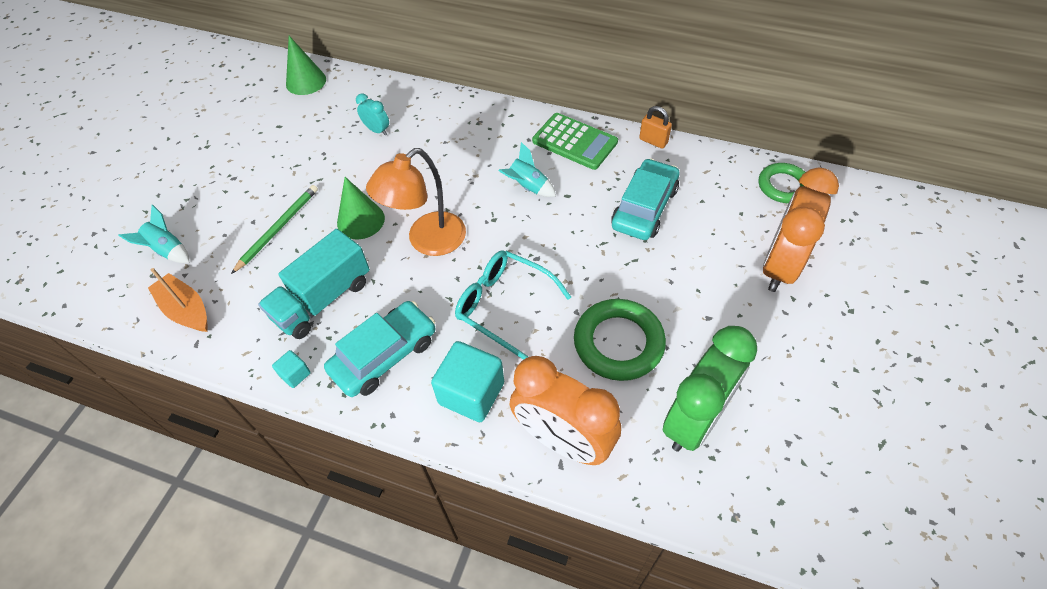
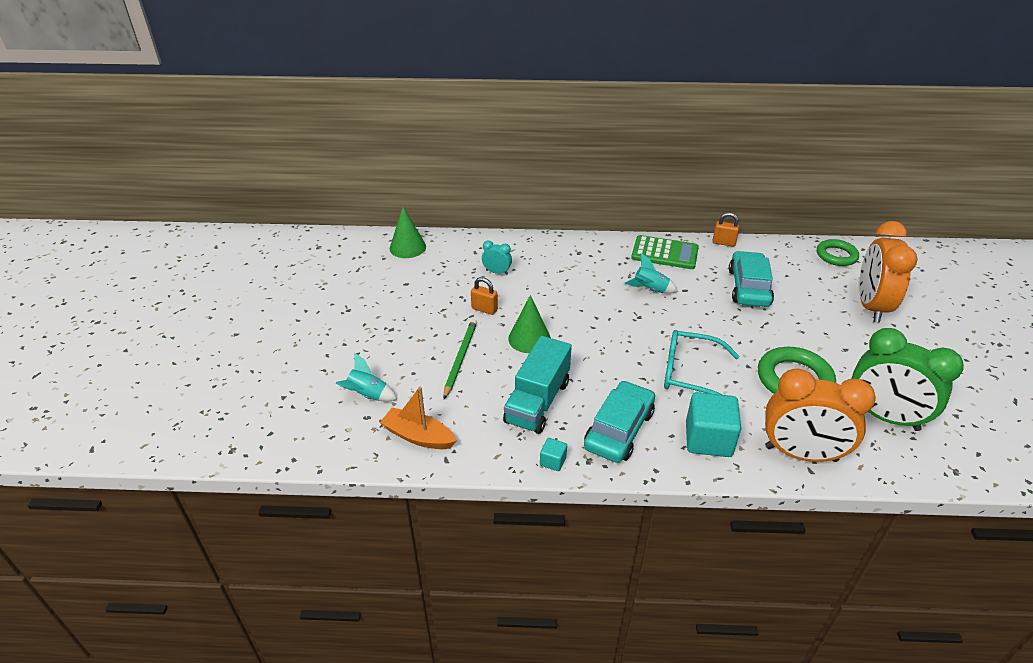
camera: 20 degrees left, 15 degrees down
(337, 174) = (484, 309): none -> orange padlock
(427, 241) = (596, 342): orange lamp -> none
(695, 420) = (884, 416): green clock -> green clock turned 105 degrees clockwise

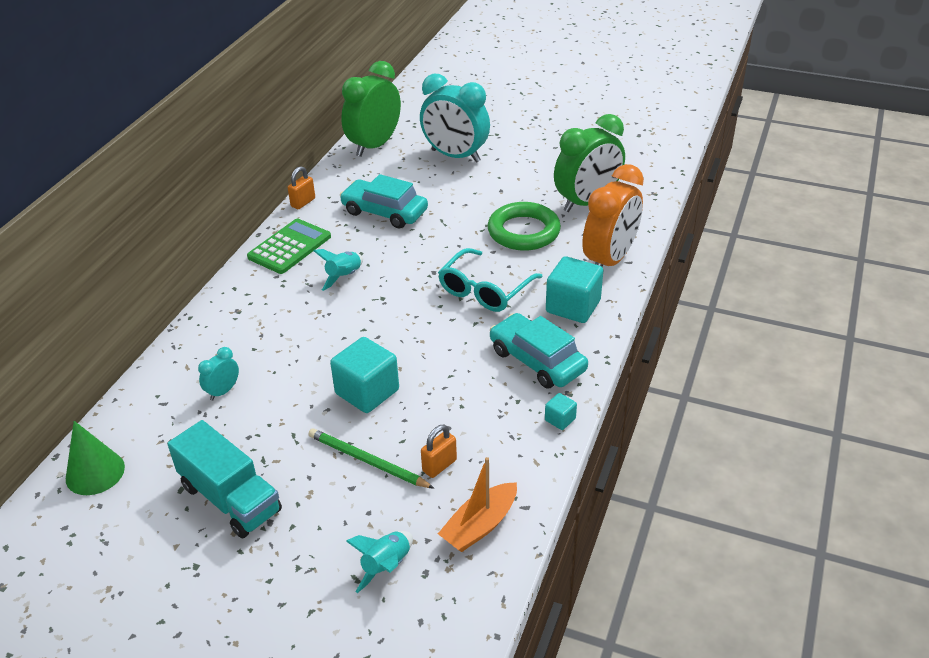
camera: 70 degrees left, 0 degrees up
(484, 309) = (289, 419): orange padlock -> orange padlock (439, 465)
(529, 338) = (367, 392): green cone -> turquoise cube
(537, 402) = (472, 410): turquoise truck -> turquoise truck (230, 499)
(836, 255) = (374, 146): green ring -> green clock
(870, 306) = (455, 156): orange clock -> turquoise clock

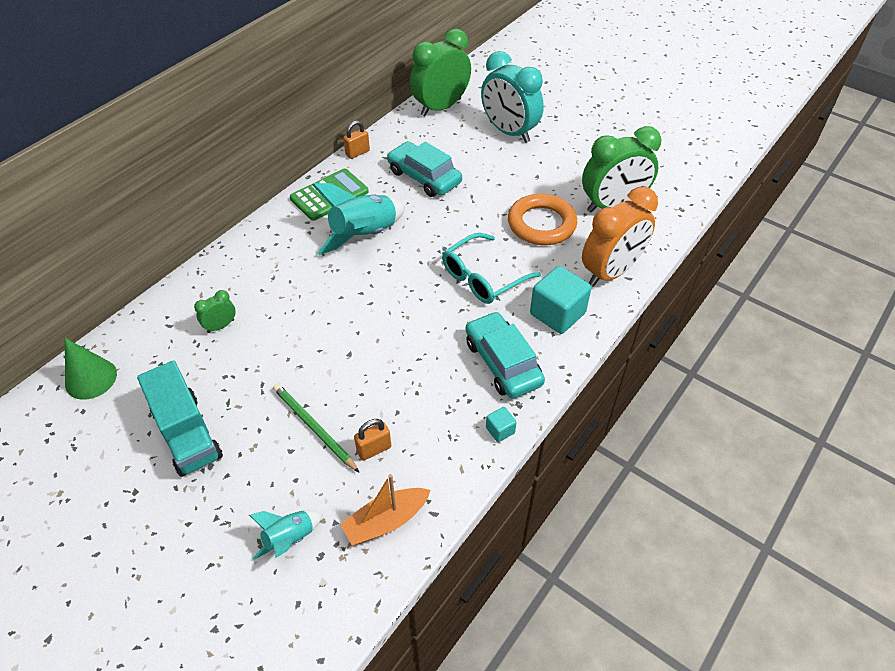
camera: 15 degrees right, 10 degrees up
(223, 391) = (221, 326): turquoise clock -> green clock
(344, 276) = (364, 235): turquoise rocket -> turquoise rocket, size x1.85
(367, 392) = (340, 357): turquoise cube -> none
(523, 231) = (541, 224): green ring -> orange ring

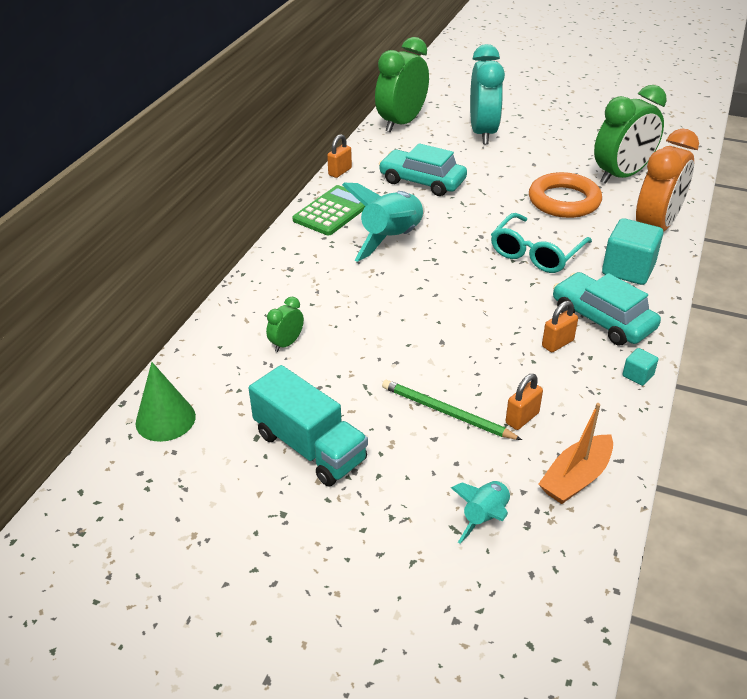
camera: 15 degrees left, 10 degrees down
(448, 379) = (557, 343): none -> orange padlock
(509, 132) = (483, 133): turquoise clock -> turquoise clock turned 120 degrees counterclockwise

